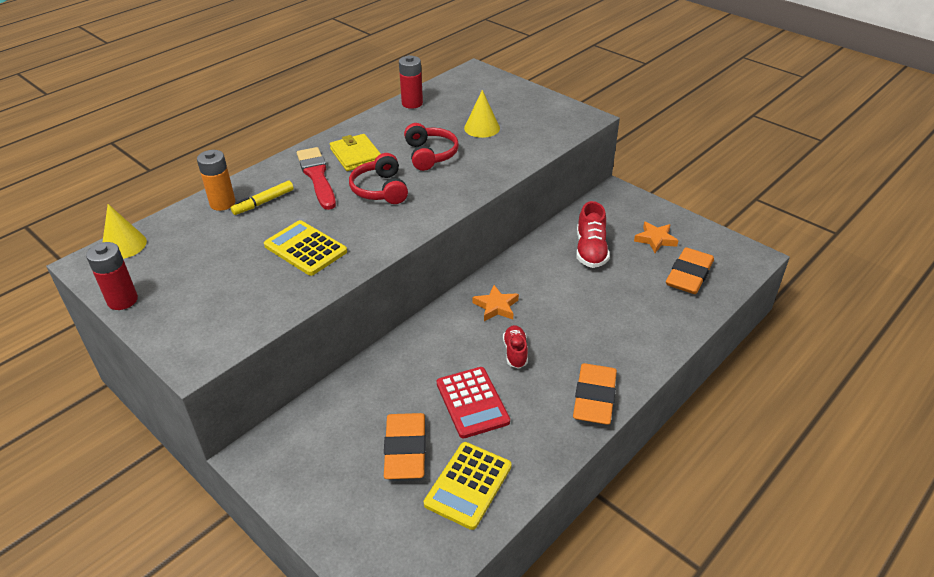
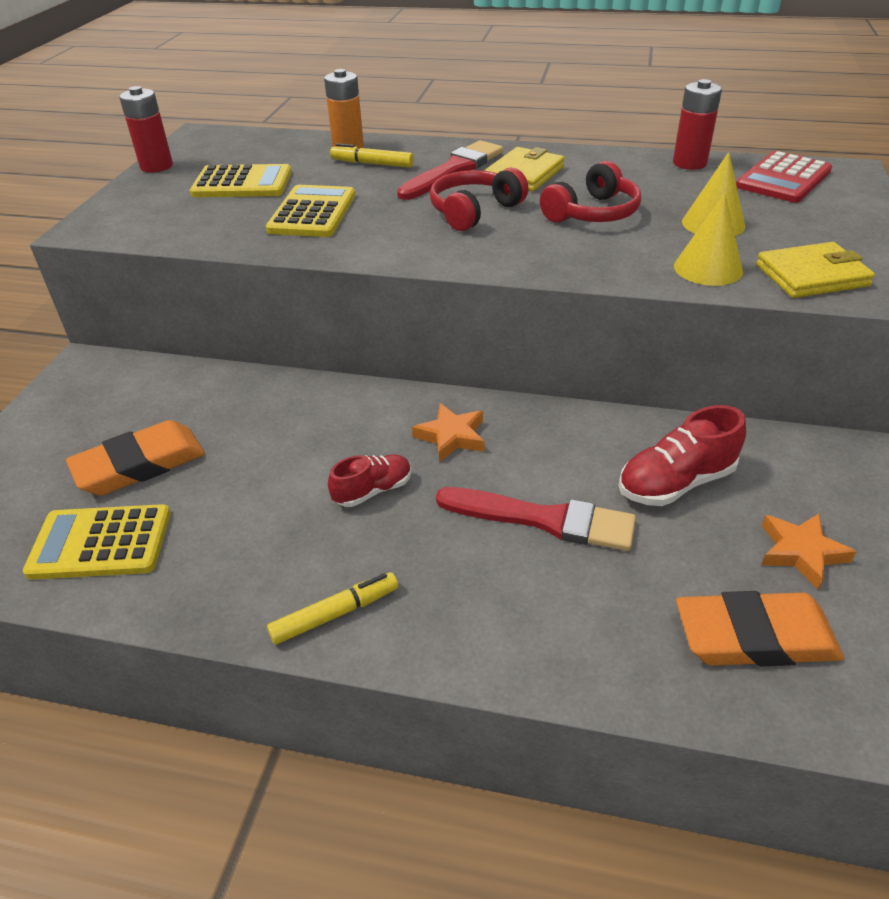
camera: 60 degrees right, 0 degrees up
(124, 245) = (238, 136): yellow cone -> yellow cone (708, 268)
(217, 266) = (242, 183): none -> yellow calculator
(472, 402) = (250, 488): red calculator -> red calculator (783, 179)
(553, 128) = (811, 275): none -> yellow wallet
(583, 301) = (544, 519): none -> red brush
(594, 398) = (335, 614): orange eraser -> yellow marker

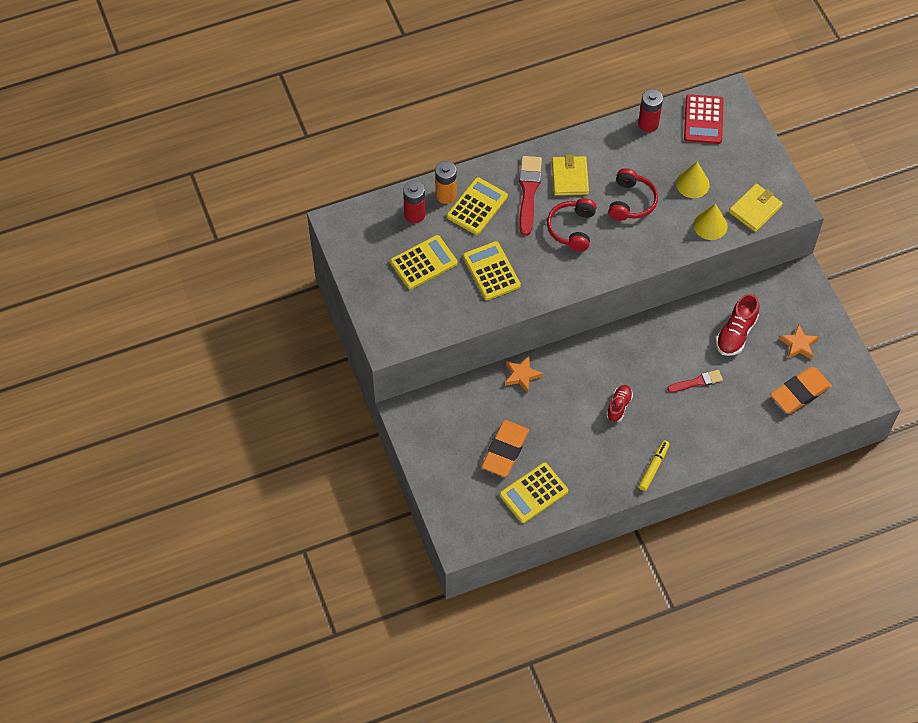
camera: 35 degrees left, 20 degrees up
(156, 166) = (352, 270): red battery -> red battery (414, 214)
(372, 164) = (477, 206): yellow marker -> yellow calculator
(451, 436) = (627, 358): orange star -> orange star (521, 375)
(544, 519) = (697, 382): red brush -> red brush, size x0.61

